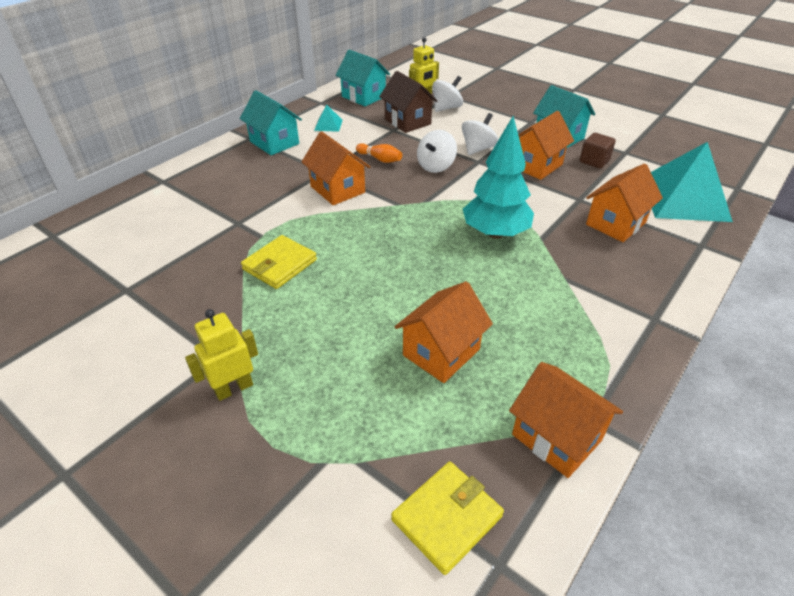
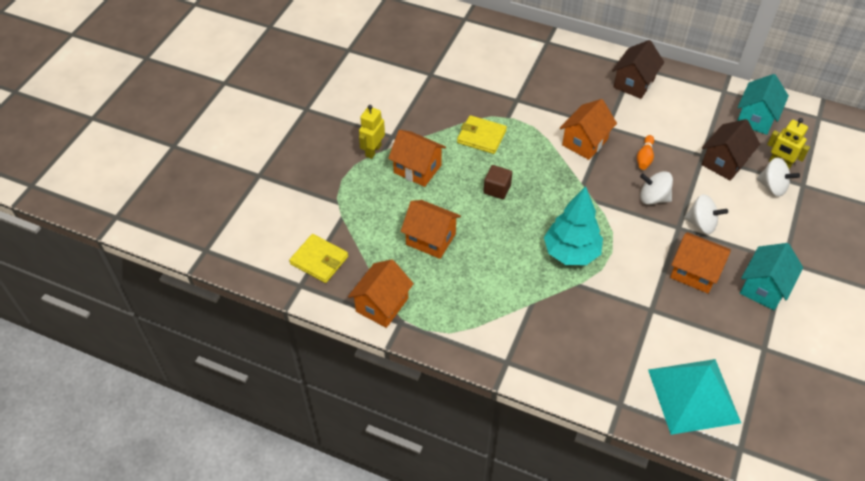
camera: 75 degrees right, 10 degrees up
(234, 388) = (373, 150): yellow robot -> yellow robot turned 105 degrees counterclockwise
(274, 143) = (634, 83): turquoise house -> brown house
(328, 125) = (684, 108): turquoise pyramid -> none
(594, 161) = (729, 320): brown cube -> brown cube (497, 189)
(615, 223) = (623, 338): orange house -> orange house (417, 169)

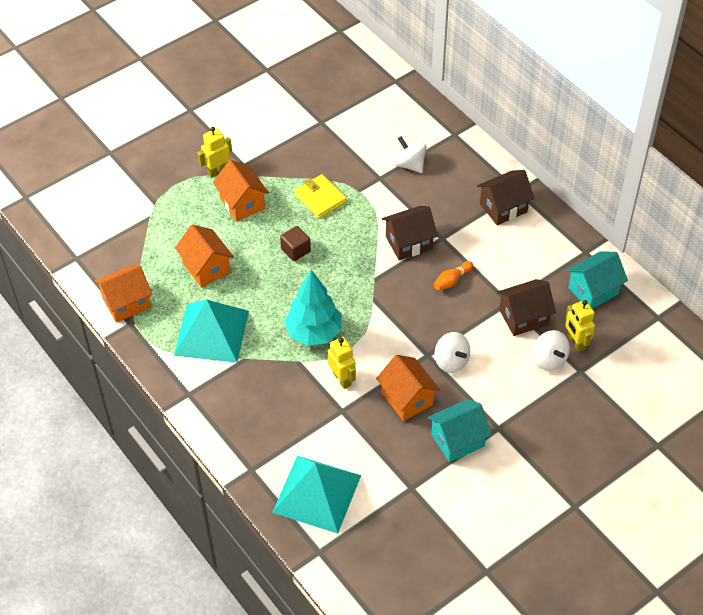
camera: 30 degrees right, 0 degrees up
(319, 260) = (105, 245): yellow wallet -> none
(482, 295) = (211, 333): none -> turquoise pyramid
(585, 142) = (409, 243): orange house -> brown house
(628, 281) = (342, 379): none -> yellow robot
(653, 198) = (427, 319): white spinning top -> white spinning top (410, 165)

